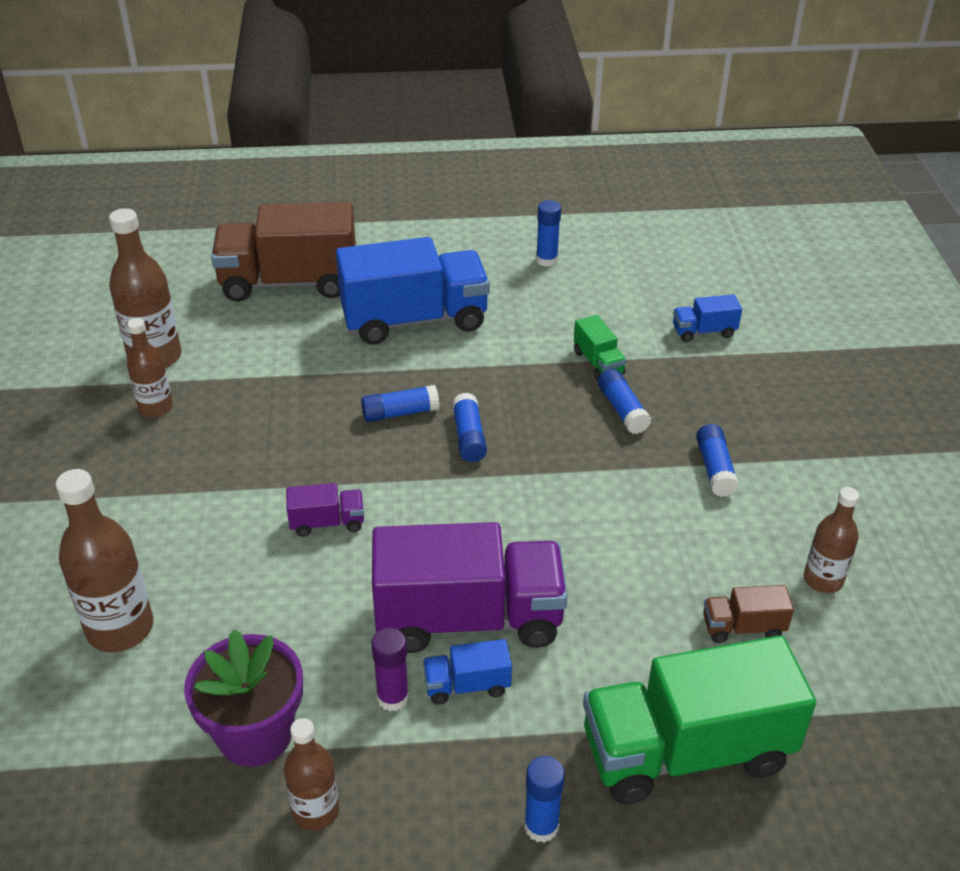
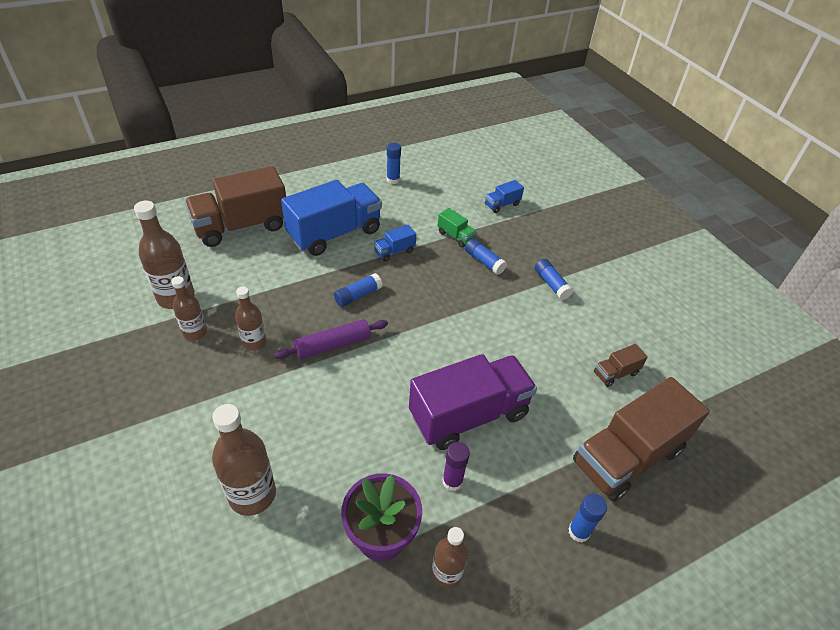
camera: 25 degrees left, 5 degrees up
(327, 471) = (333, 345): none -> purple rolling pin
(327, 522) = (351, 379): purple truck -> none
(467, 685) = (490, 458): blue truck -> blue truck (394, 251)
(468, 437) = (407, 300): blue glue stick -> none
(686, 751) = (627, 456): green truck -> brown truck
(823, 580) = (639, 333): brown bottle -> brown bottle (254, 342)

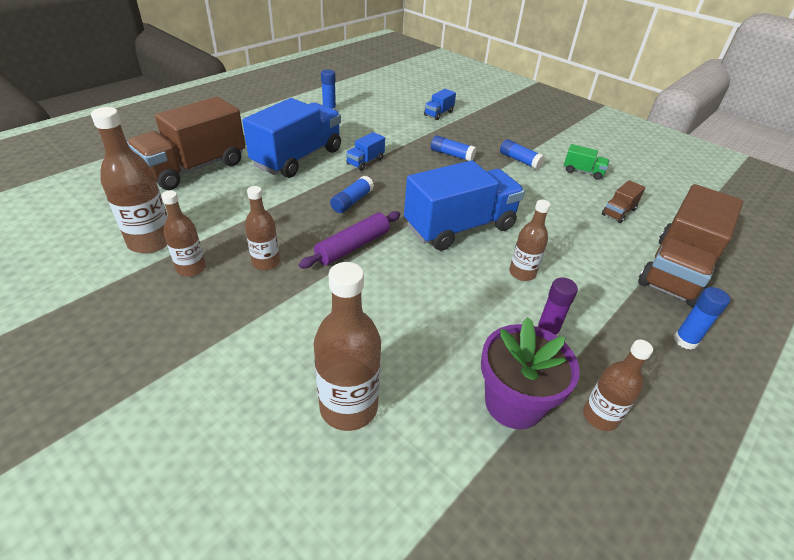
camera: 20 degrees left, 5 degrees down
(440, 349) = (460, 227): none -> blue truck
(455, 236) = (414, 141): green truck -> green truck (583, 172)
(469, 415) = (522, 273): purple truck -> brown bottle

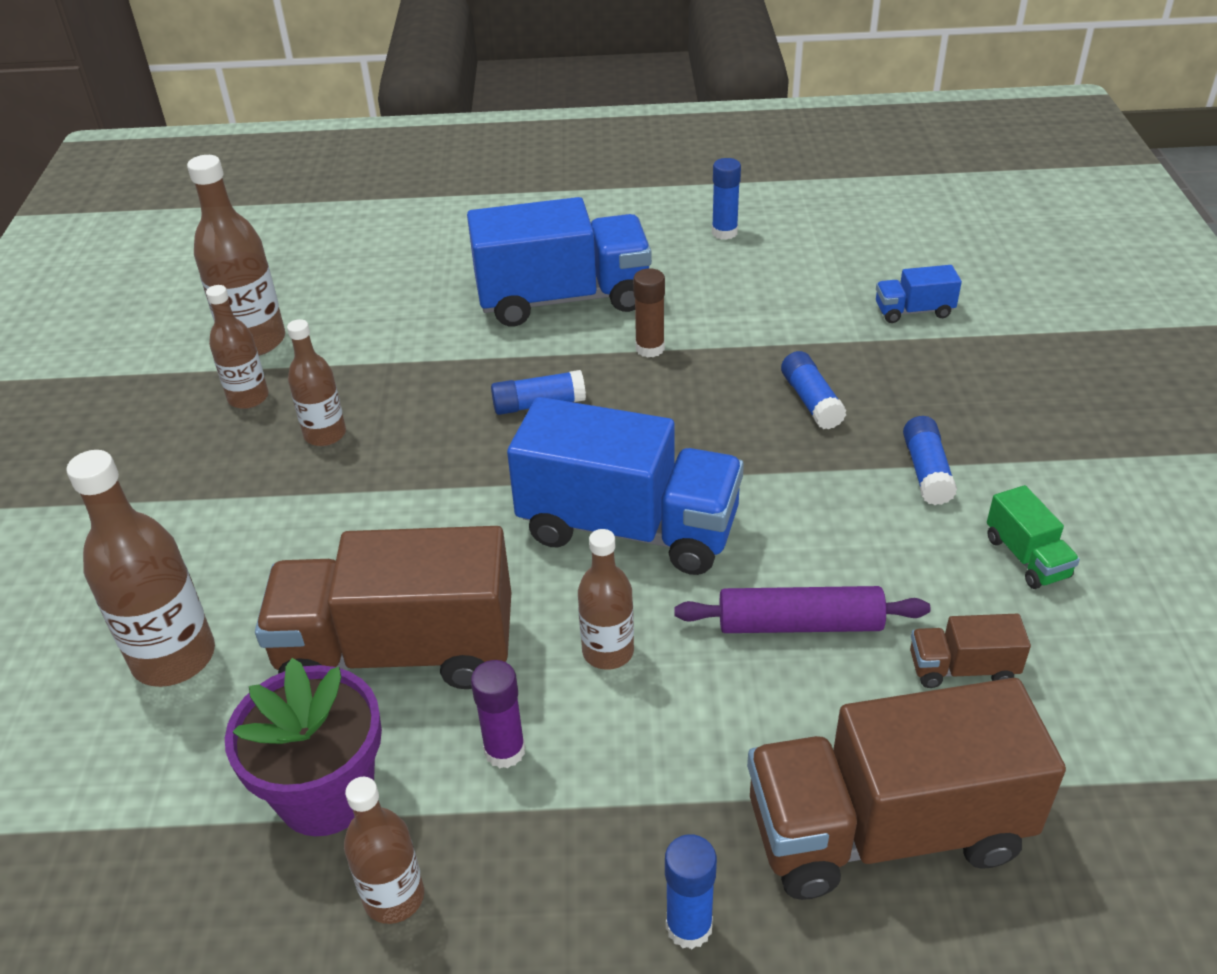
camera: 50 degrees right, 0 degrees up
(195, 168) = (419, 259): brown truck -> brown truck (398, 651)
(353, 246) = (445, 471): purple rolling pin -> purple rolling pin (799, 624)
(365, 161) = (650, 348): blue truck -> brown glue stick

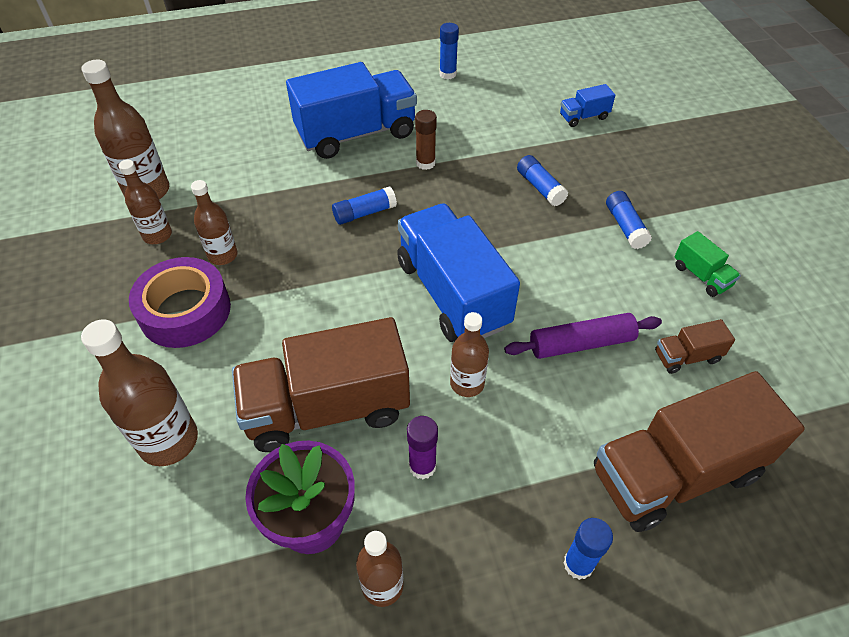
camera: 15 degrees left, 10 degrees up
(251, 498) = (185, 311): none -> purple tape
(628, 528) = (452, 293): blue truck -> blue truck turned 120 degrees counterclockwise

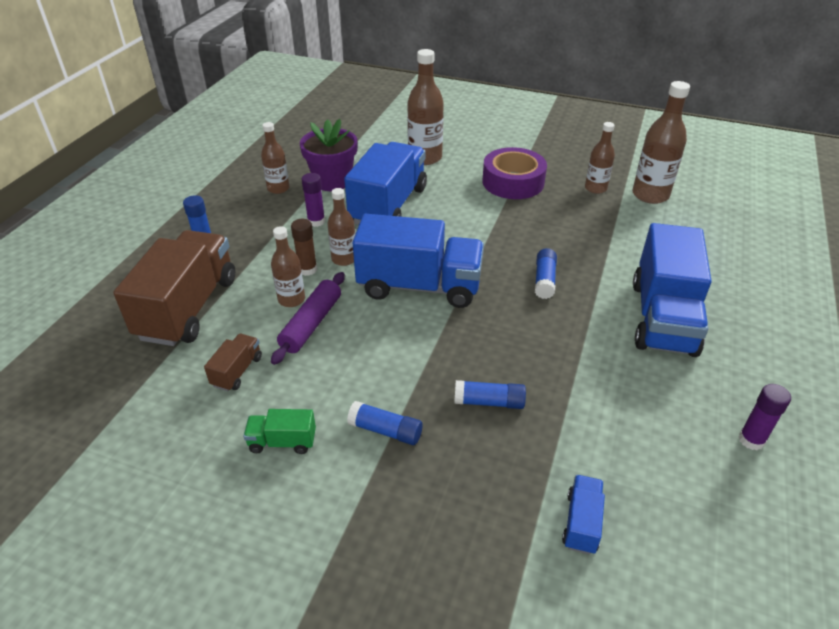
camera: 125 degrees right, 10 degrees down
(223, 255) = (552, 206): brown bottle -> brown bottle (291, 299)
(327, 408) = (388, 205): brown truck -> blue truck
(425, 163) = (585, 342): brown glue stick -> brown glue stick (307, 269)
(448, 74) = (751, 440): blue glue stick -> purple glue stick

